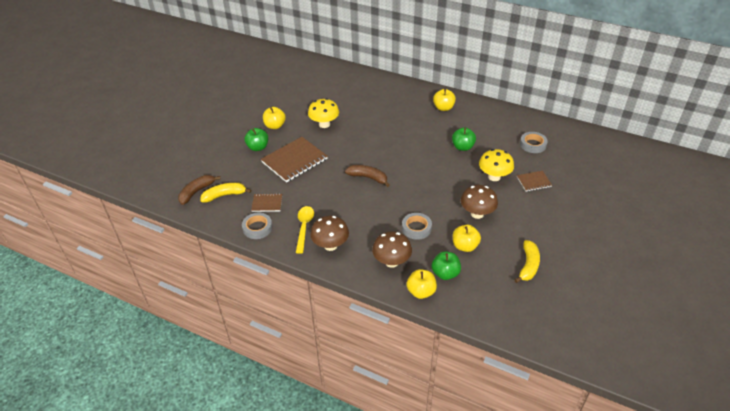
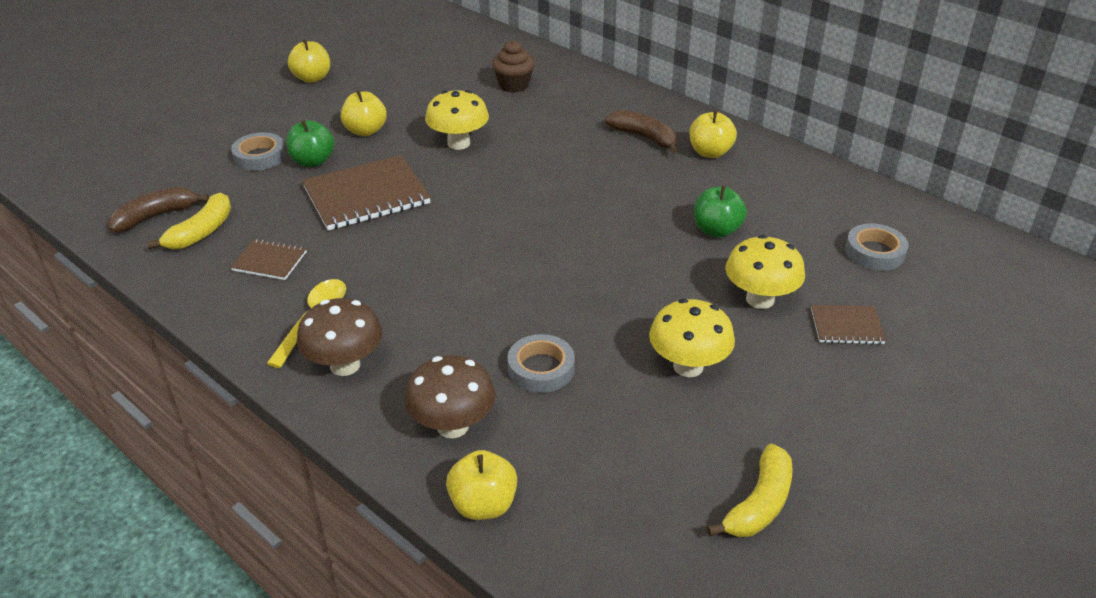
camera: 15 degrees right, 5 degrees down
(224, 195) = (201, 232): yellow banana -> yellow banana turned 120 degrees clockwise
(257, 228) = (224, 302): grey tape -> grey tape (259, 156)
(335, 87) = (514, 85): none -> brown cupcake
(368, 178) = (492, 252): brown banana -> brown banana (644, 138)
(445, 273) = (557, 477): green apple -> none
(465, 246) = (629, 428): yellow apple -> yellow apple (312, 78)
(477, 214) = (688, 366): brown mushroom -> yellow mushroom

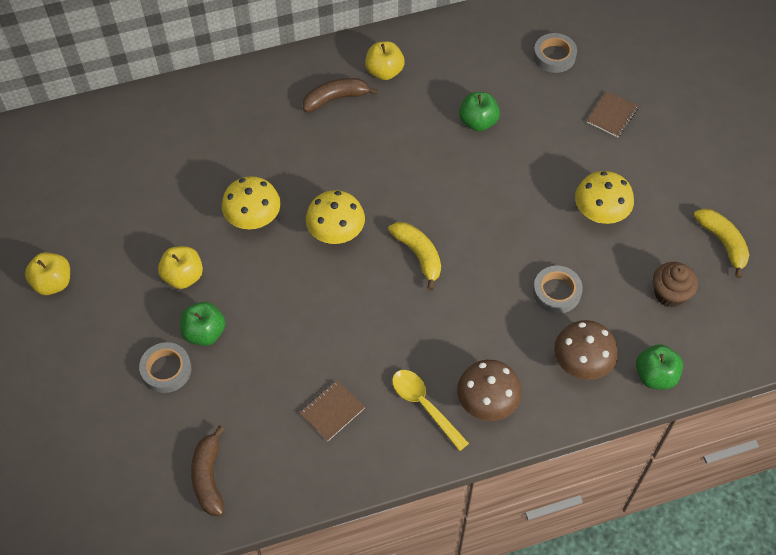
camera: 60 degrees left, 20 degrees up
(201, 232) = (257, 448): yellow banana -> yellow banana (418, 255)
(366, 195) = (285, 313): brown notebook -> none
(483, 505) = (655, 376): yellow apple -> green apple
(514, 85) = (190, 141): brown cupcake -> brown cupcake (669, 294)
(760, 299) = (562, 142): yellow mushroom -> yellow mushroom (336, 233)

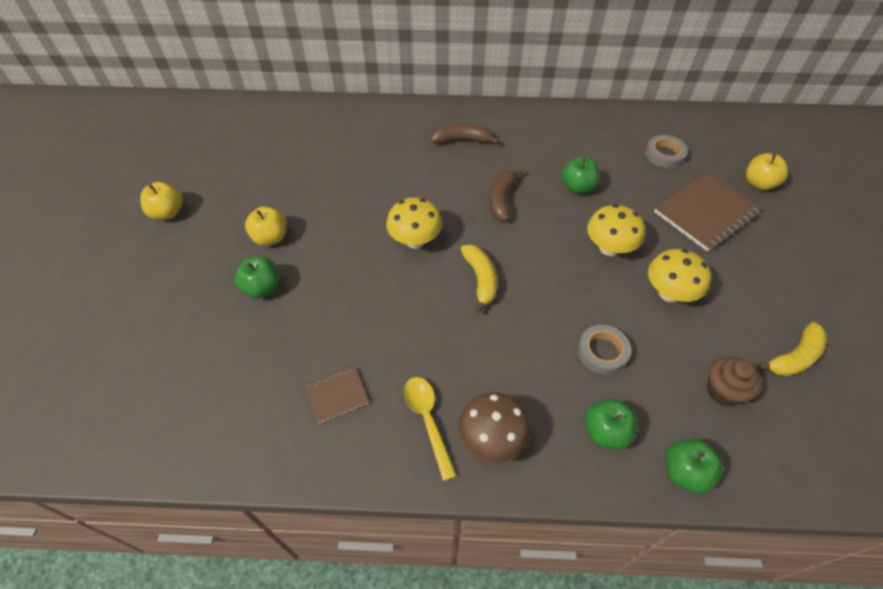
camera: 20 degrees right, 5 degrees down
(166, 370) = (213, 309): grey tape -> none
(209, 477) = (193, 419): brown banana -> brown banana (502, 199)
(253, 219) = (351, 210): yellow mushroom -> yellow mushroom (609, 248)
(384, 72) = (511, 131): yellow apple -> yellow apple (759, 183)
(581, 364) = (605, 432): brown mushroom -> green apple
(612, 115) = (705, 213): brown notebook -> brown notebook, size x1.95
(722, 243) = (794, 357): yellow banana -> yellow banana turned 60 degrees clockwise

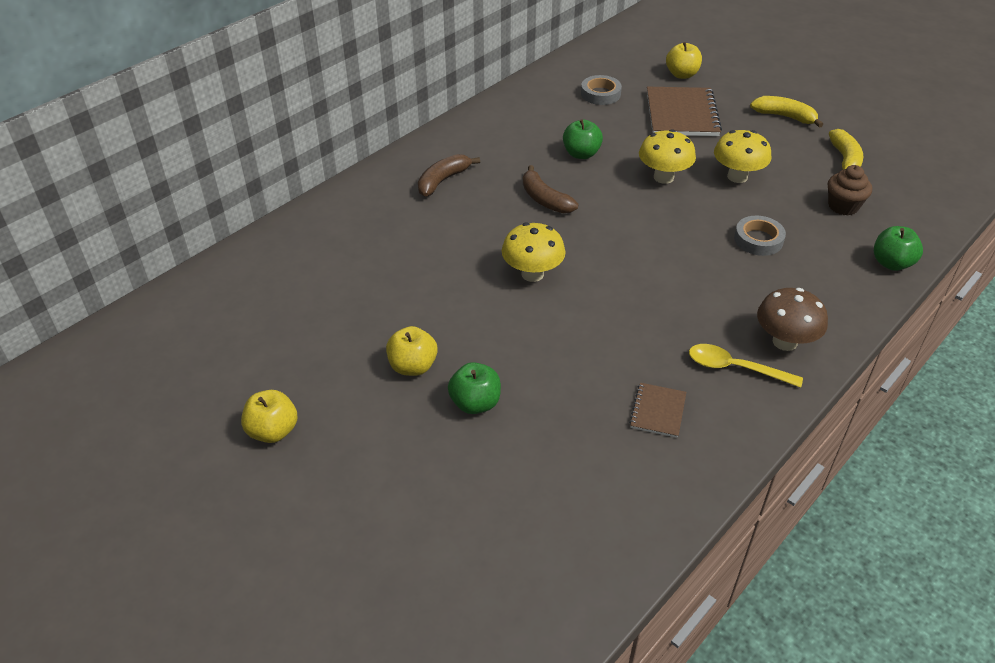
camera: 50 degrees left, 10 degrees down
(480, 279) = (620, 260): yellow banana -> yellow banana (785, 117)
(605, 432) = (829, 280): green apple -> none

